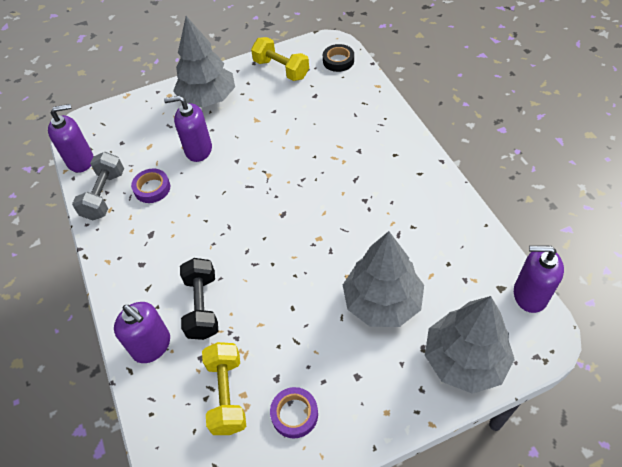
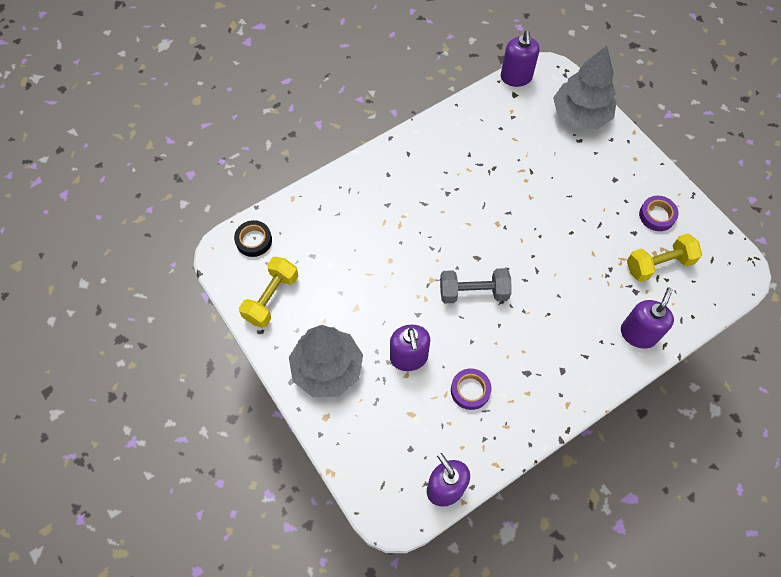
camera: 105 degrees left, 10 degrees up
(104, 195) = (489, 439): grey dumbbell -> grey dumbbell (473, 292)
(202, 306) = (590, 303): black dumbbell -> none
(382, 302) = (548, 169): grey tree -> none

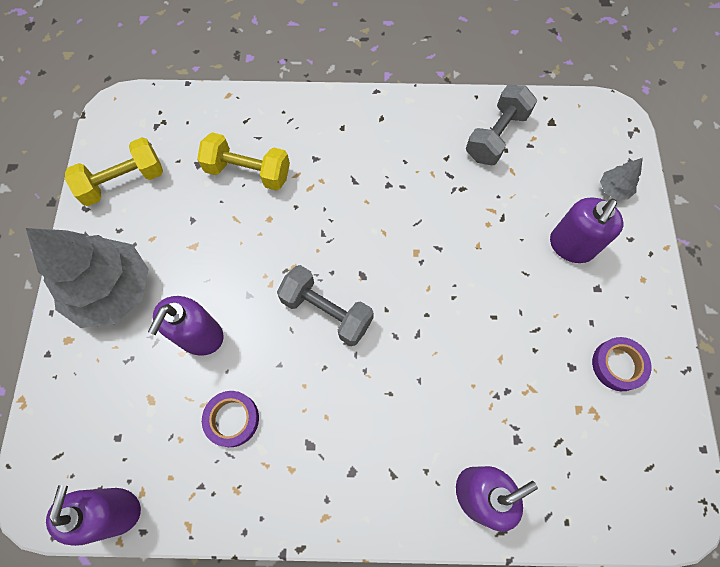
camera: 35 degrees right, 5 degrees up
(254, 240) = (156, 114): black tape -> none
(488, 123) = (496, 136): none -> grey dumbbell
(516, 77) = (568, 105): purple soap dispenser -> purple soap dispenser (571, 246)
(580, 115) = (614, 189): grey tree -> grey tree, size x0.42
(658, 264) = (573, 426): yellow dumbbell -> yellow dumbbell (248, 172)

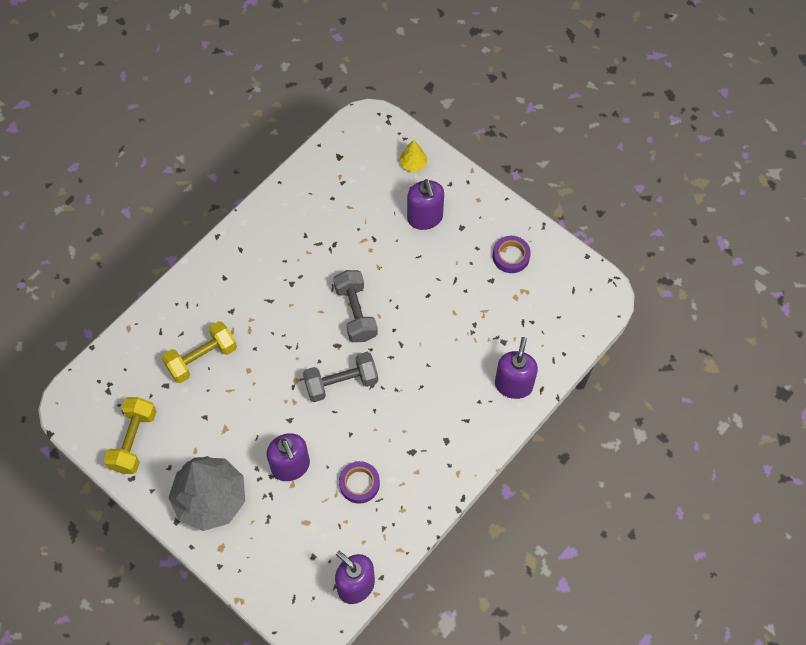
camera: 50 degrees left, 5 degrees down
(496, 136) = (318, 195): grey dumbbell -> grey dumbbell (356, 313)
(614, 189) = (413, 164): grey tree -> yellow tree

